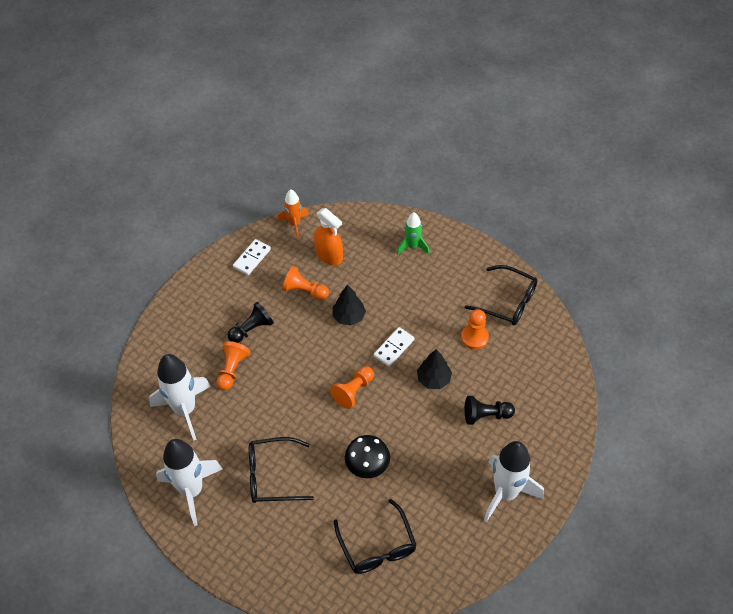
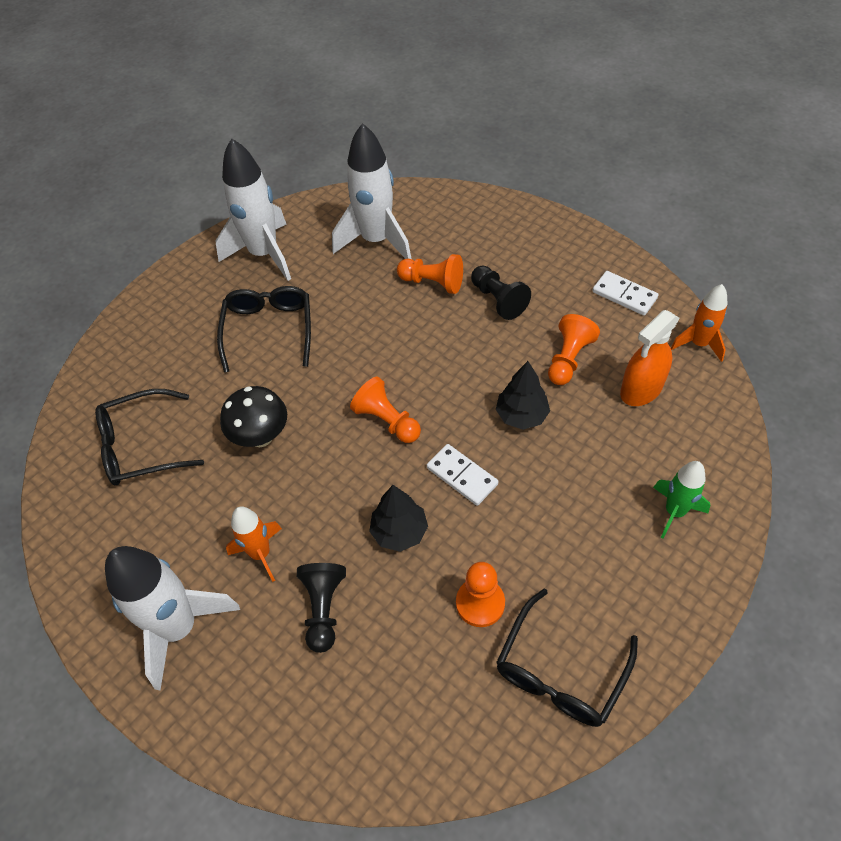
camera: 95 degrees right, 0 degrees up
(454, 454) = (260, 554): none -> orange rocket

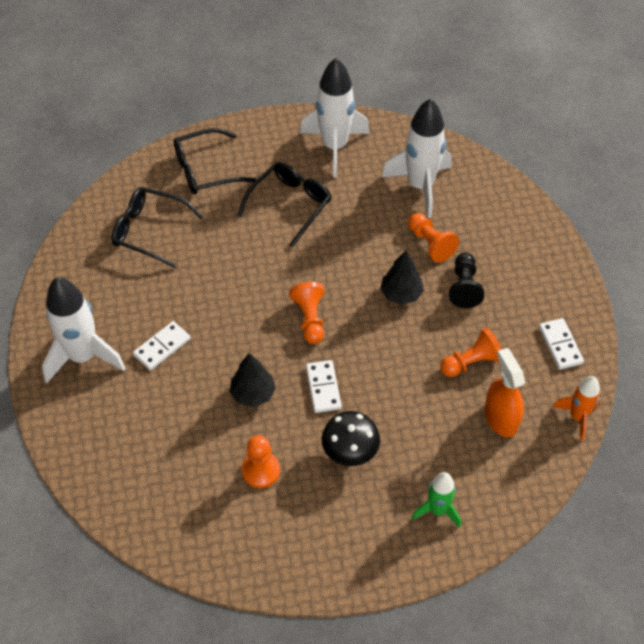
camera: 35 degrees right, 0 degrees up
(260, 554) = (162, 347): orange rocket -> white domino
(261, 436) = (224, 274): black mushroom -> black mushroom (350, 453)
(323, 609) = (169, 405): black pawn -> none
(521, 415) = (400, 377): black tree -> black tree (401, 294)
(561, 670) = (271, 543): black glasses -> black glasses (206, 170)
(641, 389) = (500, 418): orange spray bottle -> orange spray bottle turned 75 degrees clockwise

